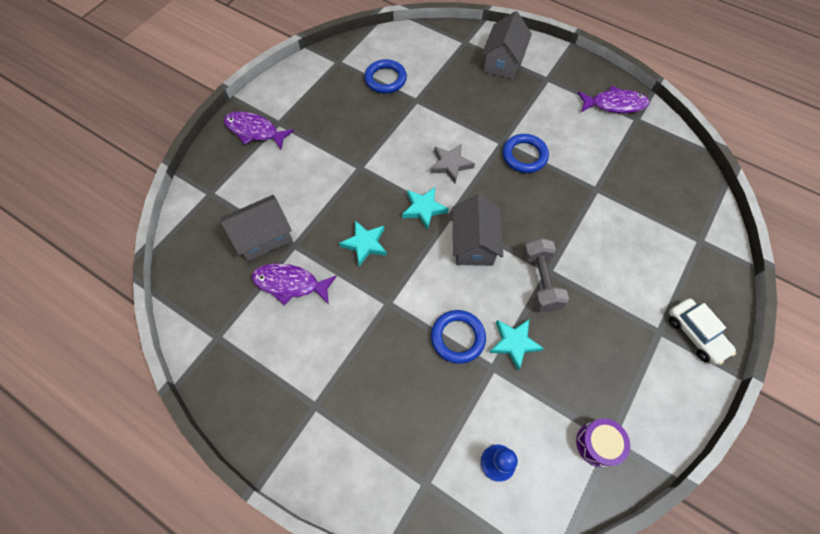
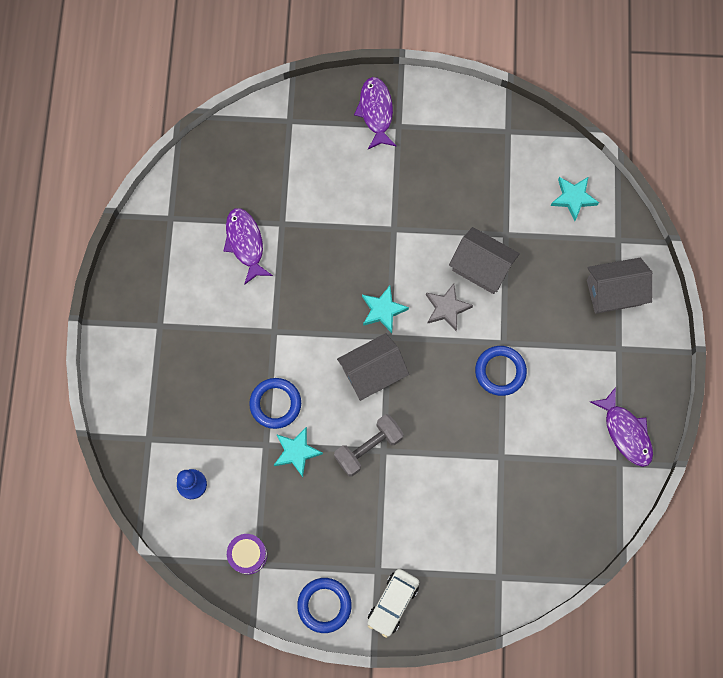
camera: 60 degrees right, 10 degrees up
(263, 236) = (275, 193): grey house -> grey house (481, 267)
(365, 244) = (317, 281): turquoise star -> turquoise star (573, 198)
(385, 79) = (514, 190): blue ring -> blue ring (324, 605)

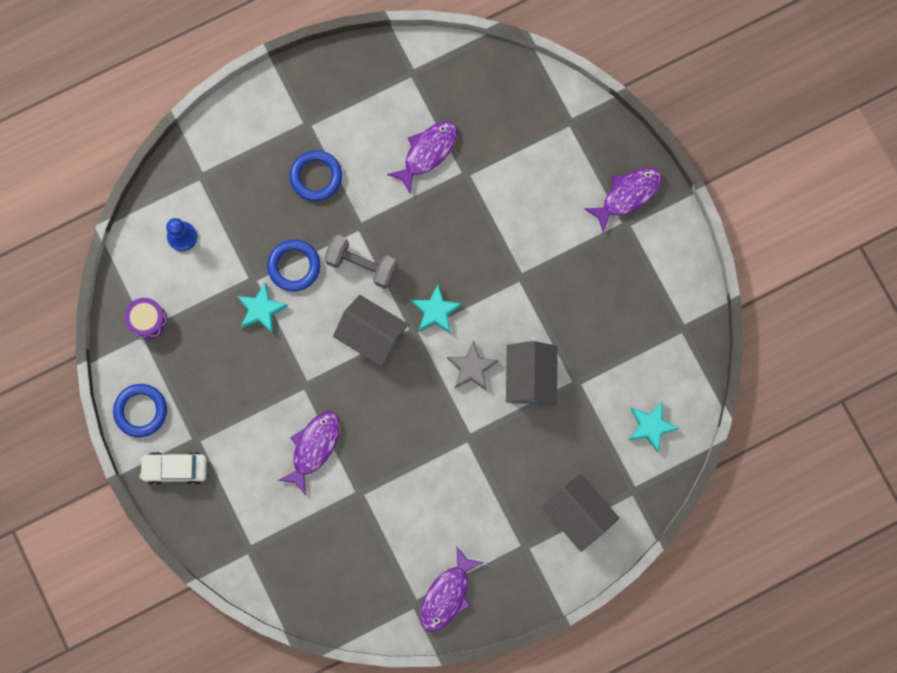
camera: 60 degrees right, 5 degrees up
(368, 448) = (300, 370): grey dumbbell -> grey dumbbell (362, 265)
(441, 473) = (314, 447): none -> purple fish
(500, 371) = (439, 449): blue ring -> blue ring (316, 177)

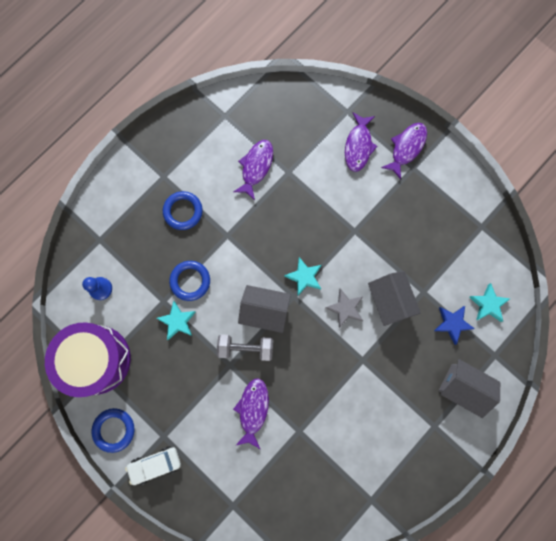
camera: 20 degrees left, 0 degrees up
(148, 320) = (96, 359): purple drum -> purple drum, size x2.30
(362, 265) = (239, 262): grey dumbbell -> grey dumbbell (246, 348)
(447, 595) = (392, 484): purple fish -> purple fish (358, 146)
(596, 434) = (452, 323): none -> blue star

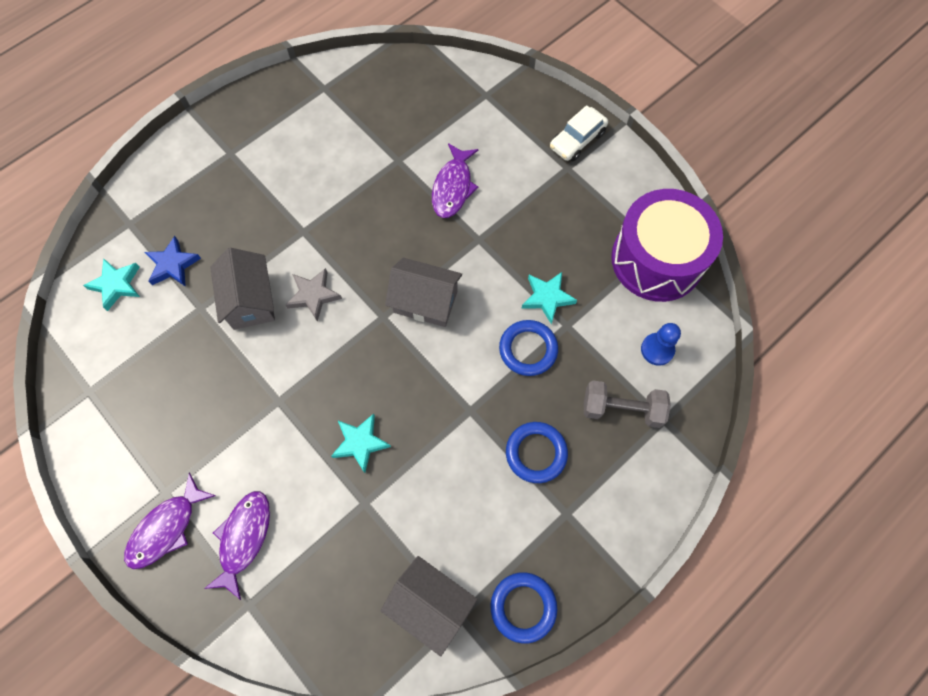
camera: 175 degrees left, 10 degrees down
(114, 429) = (629, 179): blue ring -> blue ring (523, 607)
(155, 464) = (577, 140): white car -> white car turned 150 degrees clockwise
(246, 348) = (455, 257): grey dumbbell -> grey dumbbell (622, 409)
(256, 167) = (416, 516): purple fish -> none
(304, 277) = (364, 341): turquoise star -> turquoise star (360, 443)
(462, 387) = (182, 191): grey house -> grey house (430, 605)

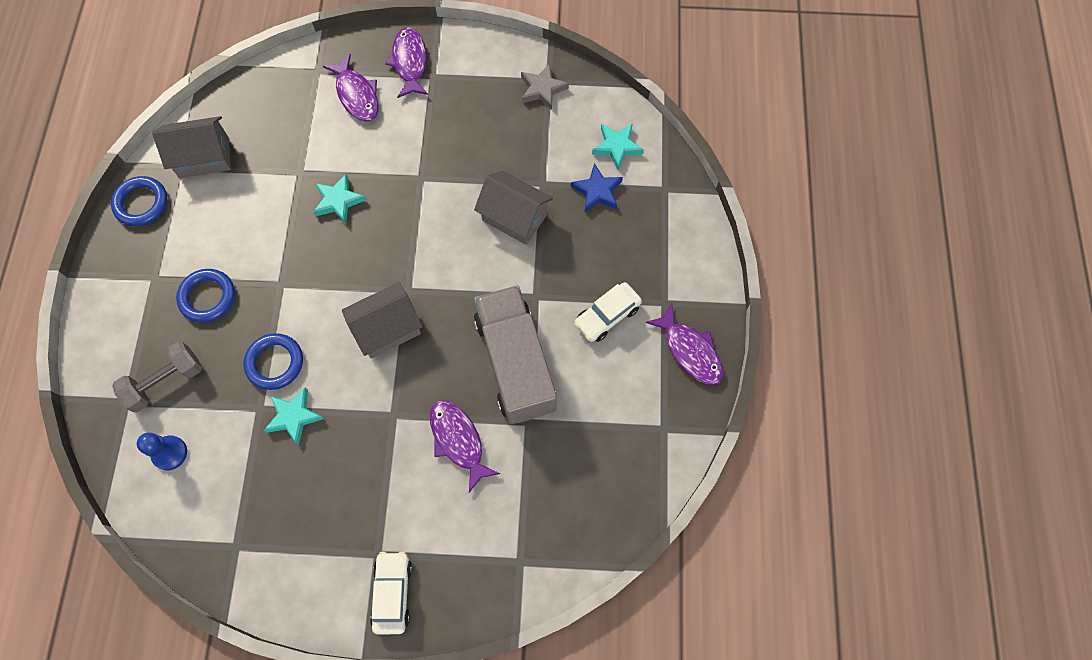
camera: 135 degrees right, 0 degrees up
(253, 113) = (690, 351): none -> purple fish
(274, 177) = (607, 316): none -> white car
(313, 295) = (474, 260): grey star -> grey star (542, 89)
(366, 201) = (515, 363): none -> grey truck
(657, 259) = (226, 535): purple drum -> none

